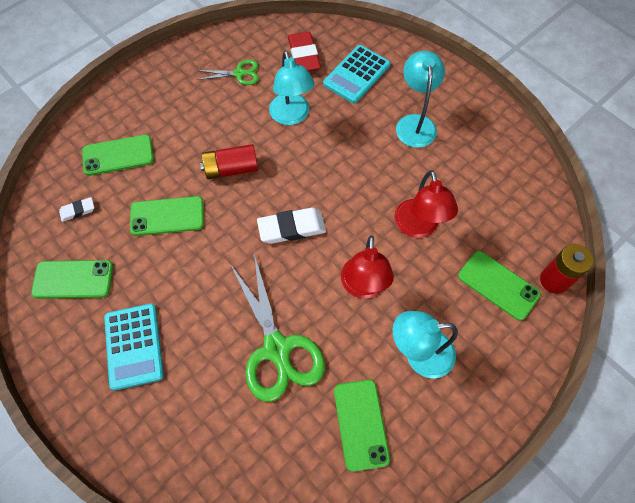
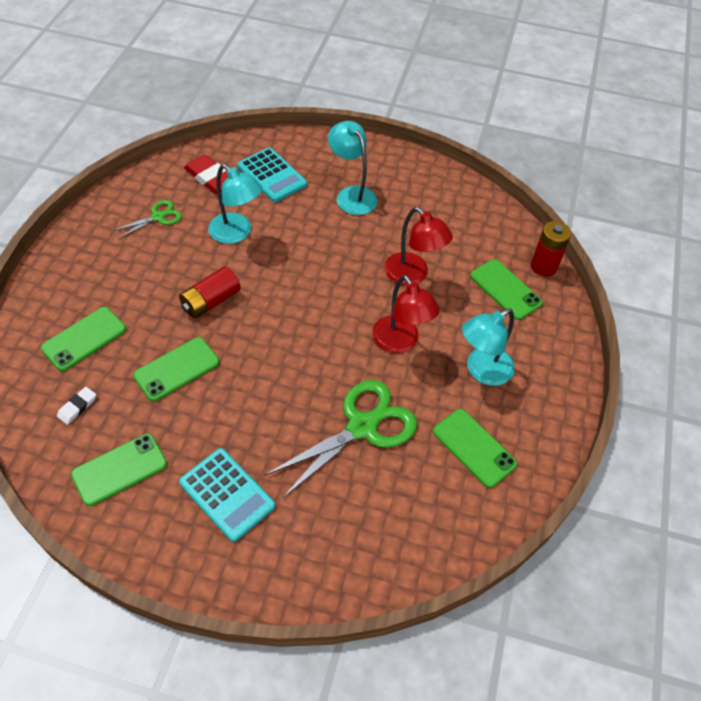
camera: 35 degrees left, 10 degrees down
(277, 348) = (362, 427): green scissors -> green scissors turned 75 degrees counterclockwise
(291, 228) = (304, 325): white eraser -> none
(356, 74) = (272, 175): turquoise calculator -> turquoise calculator turned 45 degrees counterclockwise
(498, 285) = (505, 289): green phone -> green phone turned 45 degrees clockwise

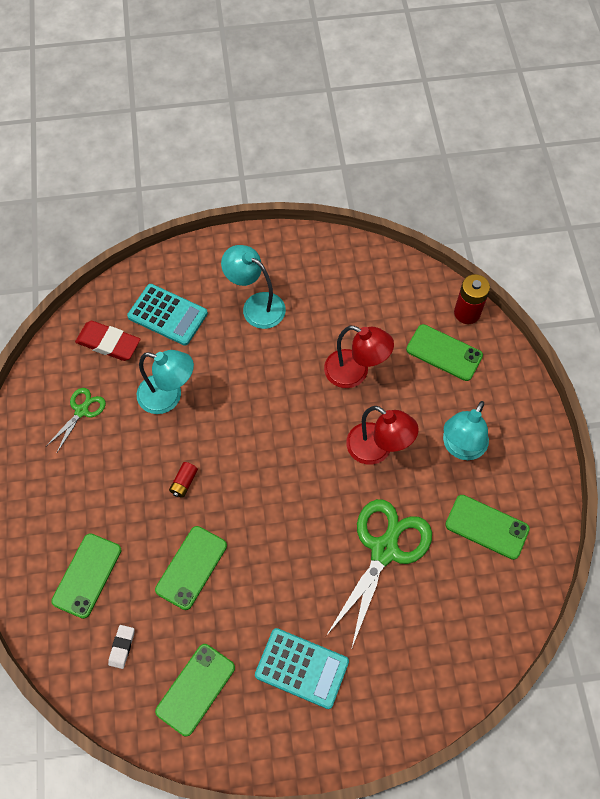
camera: 20 degrees left, 10 degrees up
(211, 301) = (184, 482): red battery -> red battery, size x0.57

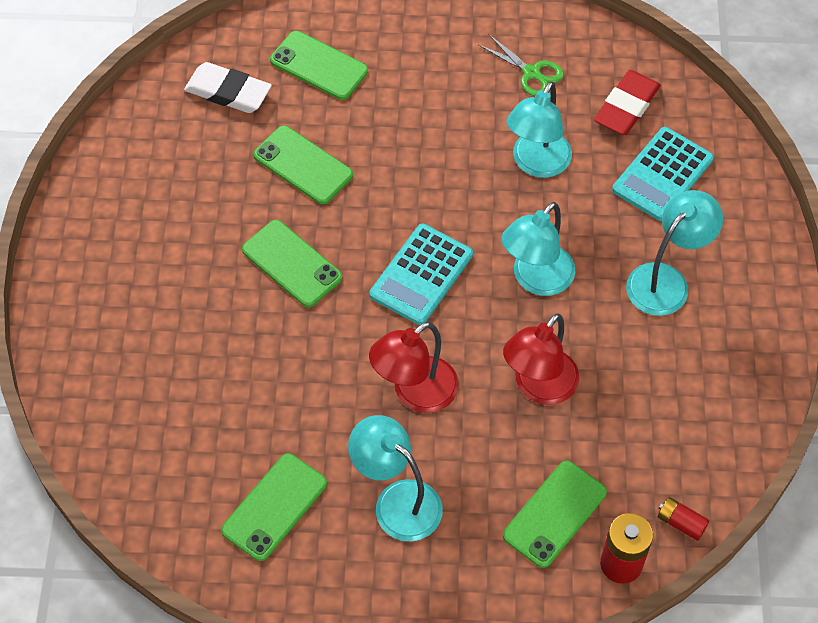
camera: 100 degrees right, 5 degrees down
(122, 647) = (228, 92): white eraser -> white eraser, size x1.84
(184, 482) = (413, 169): red battery -> red battery (681, 523)
(195, 689) = (162, 155): green phone -> green phone (292, 264)
(269, 385) = (536, 280): none -> turquoise lamp
(302, 668) = (153, 260): turquoise calculator -> turquoise calculator (421, 275)
(384, 550) = (273, 374): green scissors -> none

